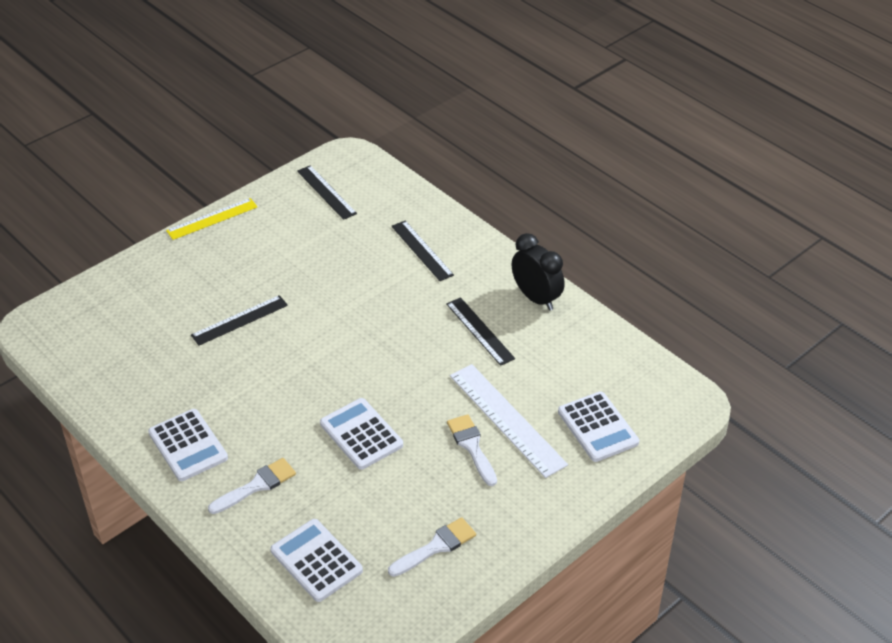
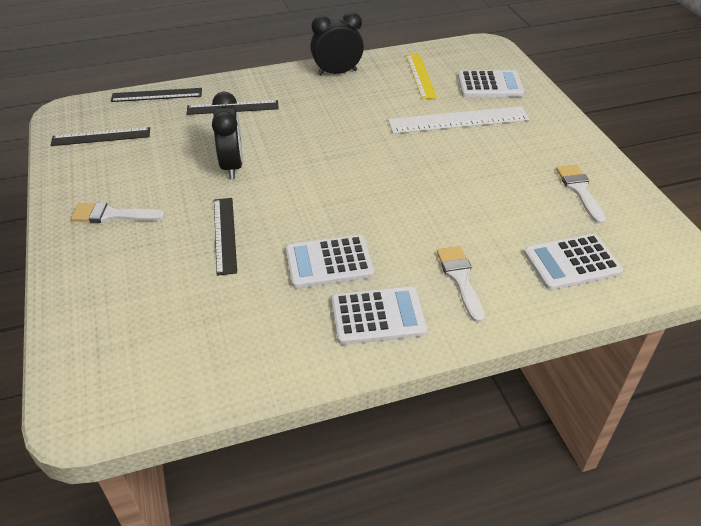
camera: 65 degrees left, 0 degrees up
(212, 219) = (55, 217): yellow ruler -> yellow ruler (421, 76)
(332, 287) = (232, 166): none -> black clock
(361, 434) = (431, 197): white calculator -> white calculator (329, 262)
(471, 446) = (478, 144): white brush -> white brush (112, 215)
(480, 331) = (352, 106): black ruler -> black ruler (157, 95)

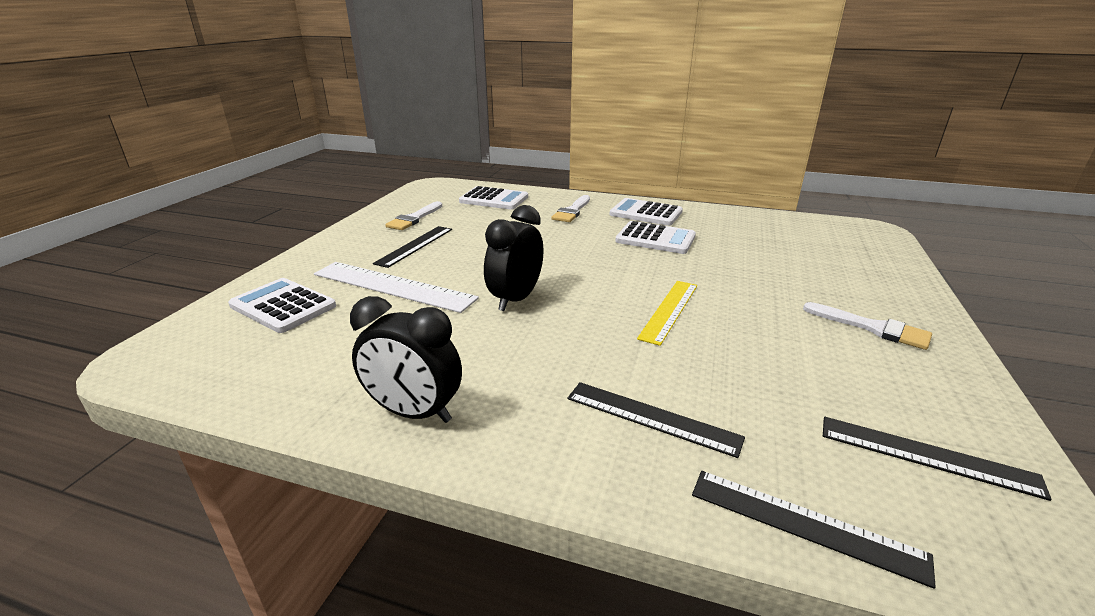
camera: 145 degrees left, 15 degrees down
(225, 235) = (738, 276): black ruler -> black ruler (415, 246)
(232, 166) = (700, 330): black clock -> black clock (515, 299)
(421, 76) = (321, 352): yellow ruler -> yellow ruler (669, 310)

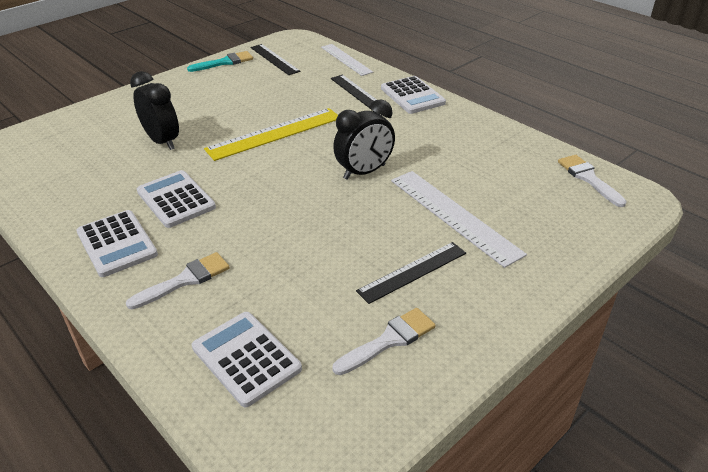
camera: 150 degrees left, 10 degrees up
(283, 306) = (550, 221): white calculator -> white calculator (412, 96)
(414, 413) = (466, 123): black clock -> black clock (162, 141)
(669, 310) = (275, 134): yellow ruler -> yellow ruler, size x1.51
(805, 524) = (346, 59): black ruler -> white ruler
(873, 328) = (187, 94): white brush -> white brush (588, 178)
(975, 408) = (225, 62): none -> turquoise brush

